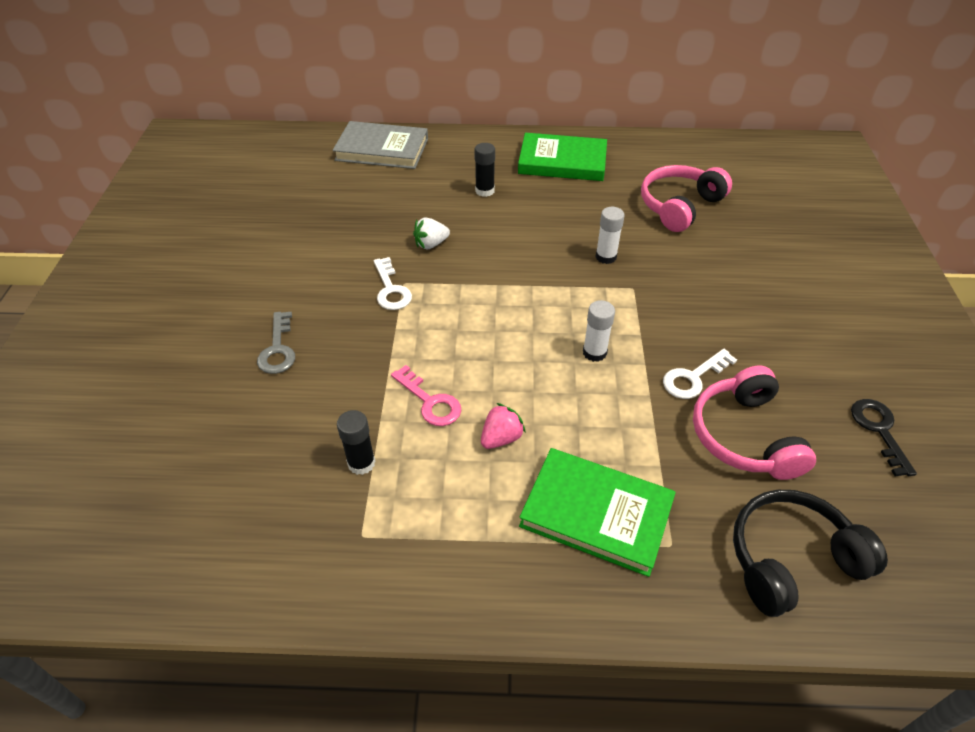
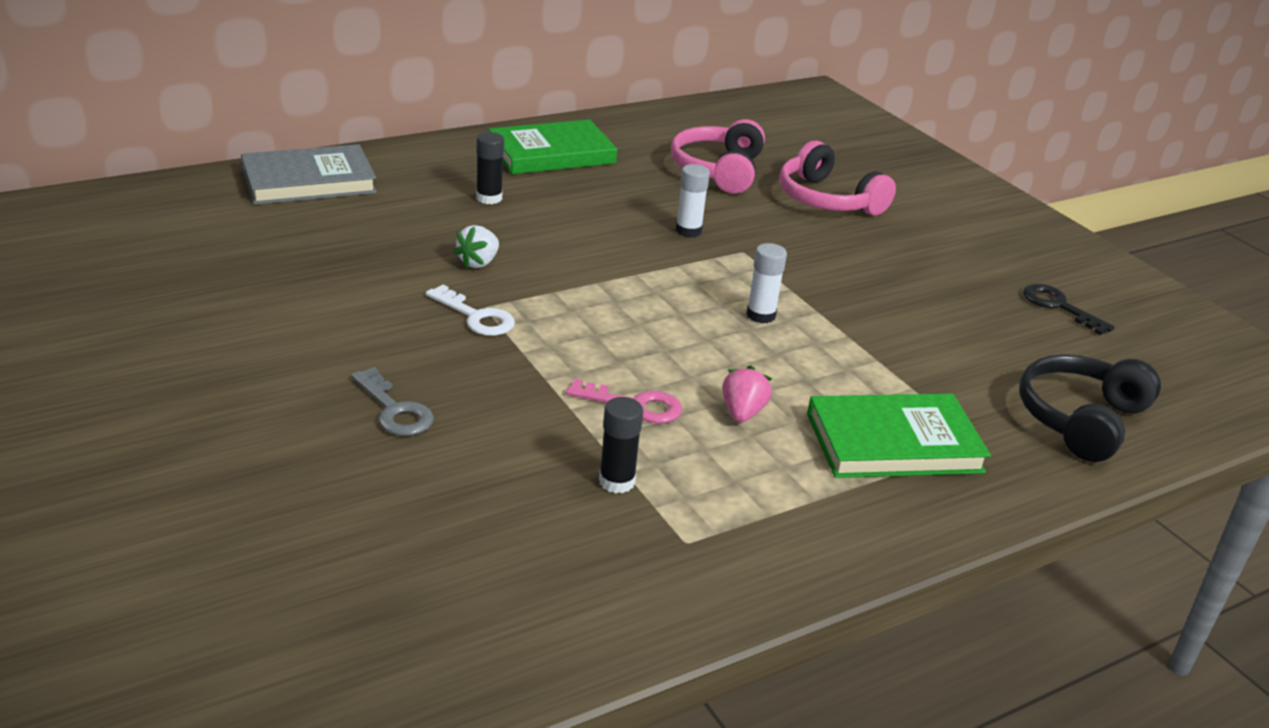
camera: 35 degrees left, 15 degrees down
(693, 378) = (873, 310): white key -> none
(744, 436) = (959, 343): pink headphones -> pink headphones (827, 200)

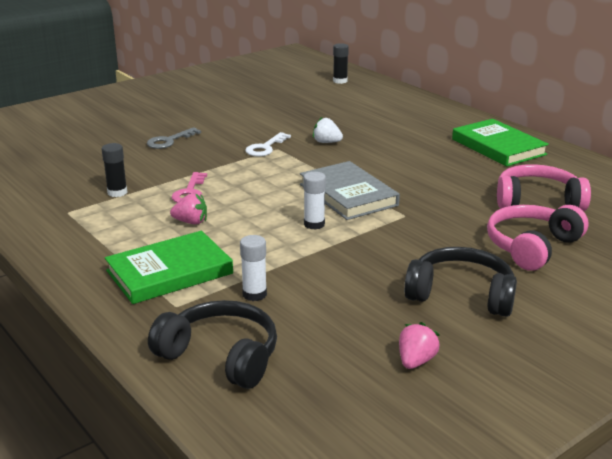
camera: 85 degrees right, 5 degrees down
(309, 181) = (389, 97): grey book -> grey book (348, 195)
(489, 198) = (411, 137): black glue stick -> black glue stick (340, 81)
(688, 231) = (421, 195): white glue stick -> white glue stick (254, 294)
(894, 443) = (169, 272): green book -> green book turned 75 degrees clockwise
(930, 258) = (461, 294): none -> black headphones
(1058, 306) = (416, 361): black key -> pink strawberry

